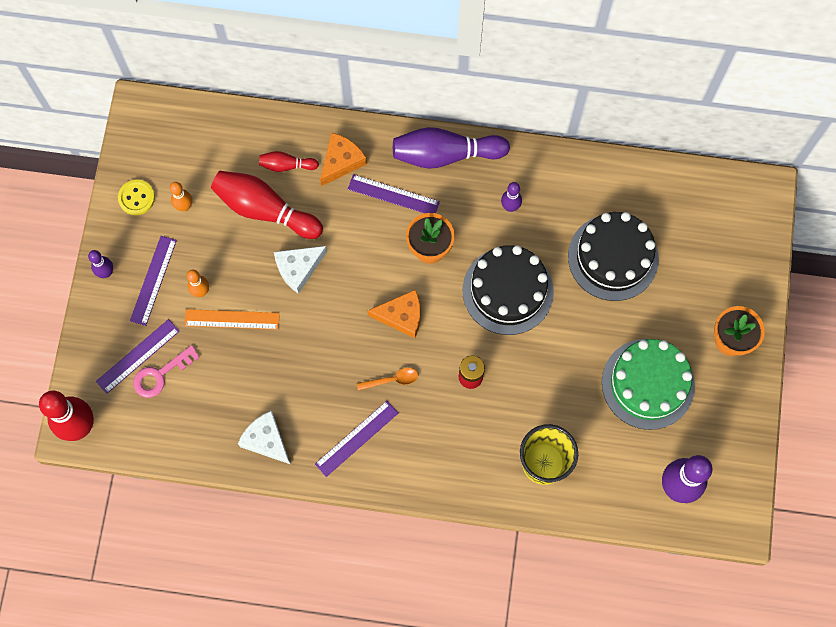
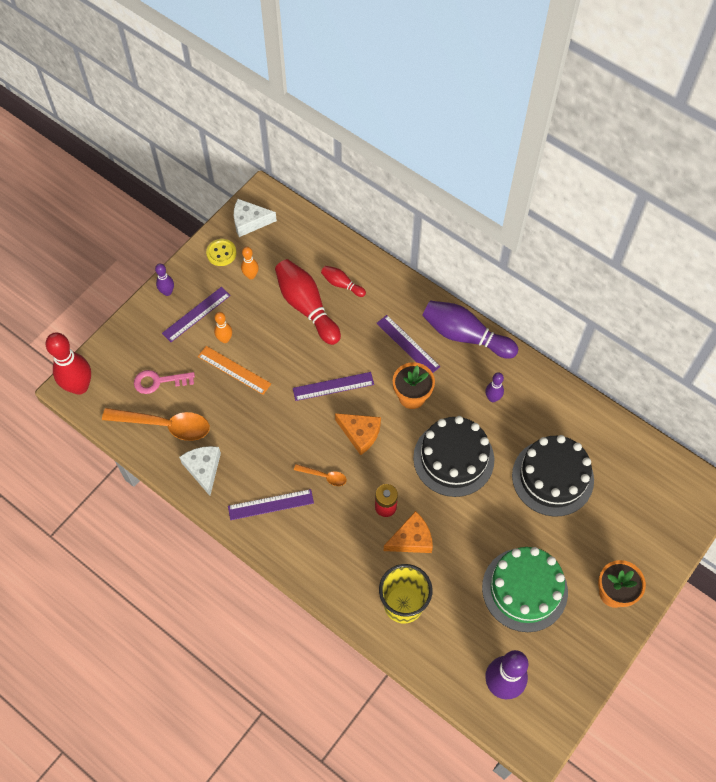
camera: 30 degrees right, 10 degrees down
(137, 356) = (151, 360): purple ruler -> purple ruler (333, 386)
(197, 417) = (164, 425): none -> orange spoon
(298, 268) = (305, 360): white cheese -> white cheese (249, 221)
(341, 161) = (383, 302): orange cheese -> orange cheese (411, 539)

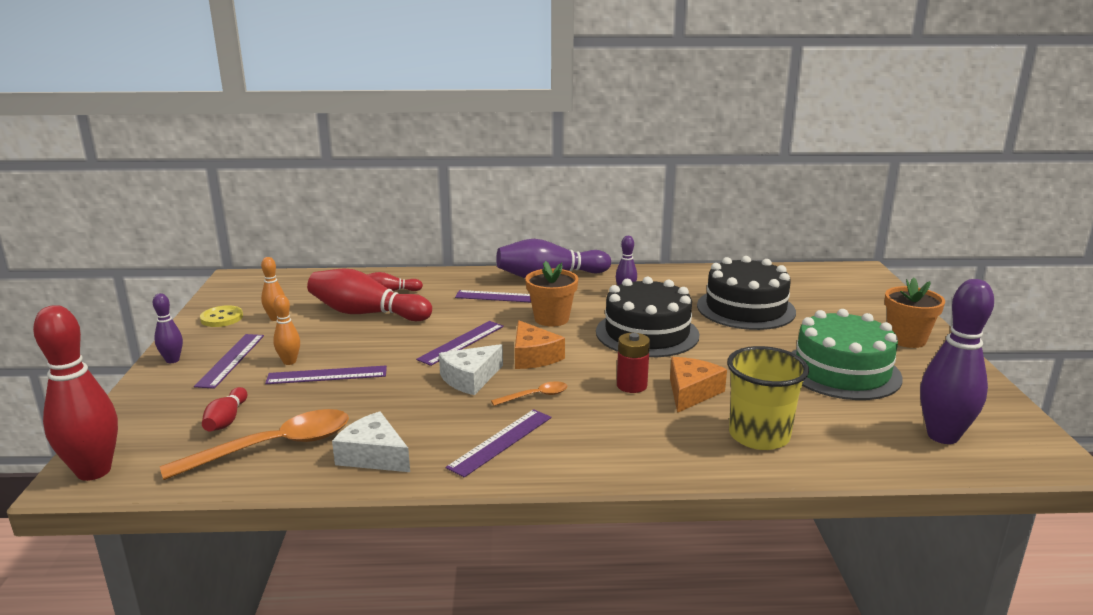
camera: 40 degrees left, 40 degrees down
(158, 381) = (226, 420): pink key -> red bowling pin
(234, 370) = (327, 375): orange ruler -> purple ruler
(249, 221) = (237, 293): white cheese -> white cheese (470, 379)
(360, 434) = (533, 356): orange cheese -> orange cheese turned 75 degrees clockwise

